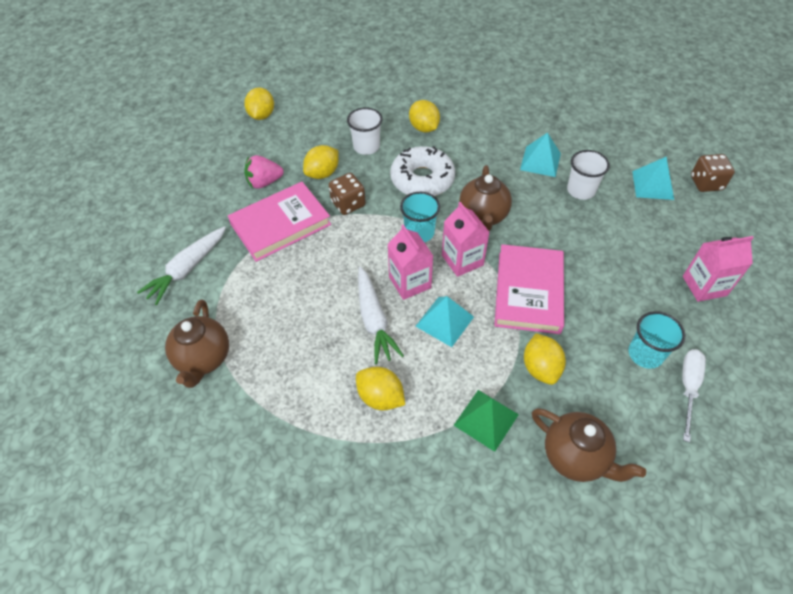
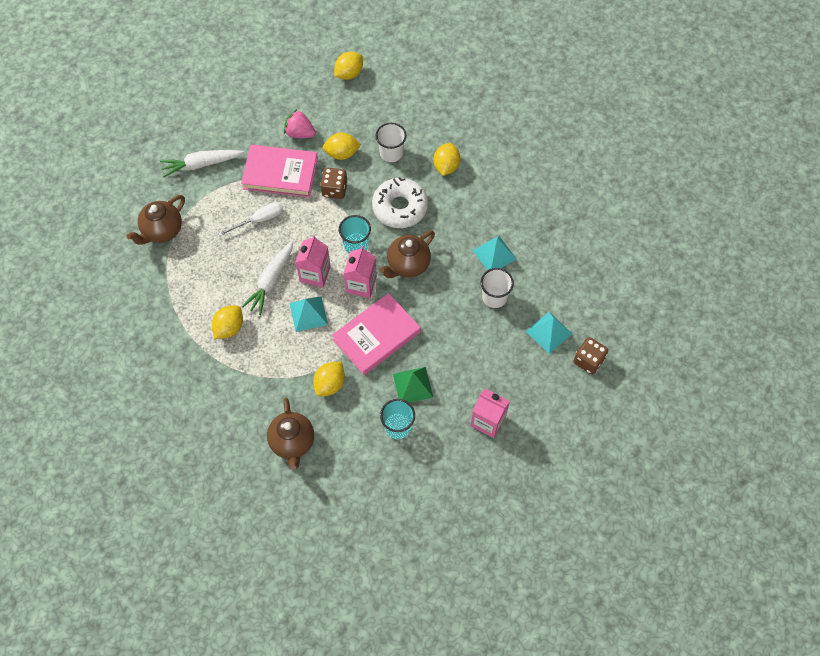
camera: 40 degrees right, 10 degrees up
(380, 397) = (229, 328): yellow lemon -> yellow lemon turned 45 degrees clockwise
(486, 419) = (269, 385): green pyramid -> green pyramid (413, 385)
(688, 387) = (397, 463): white screwdriver -> white screwdriver (259, 220)

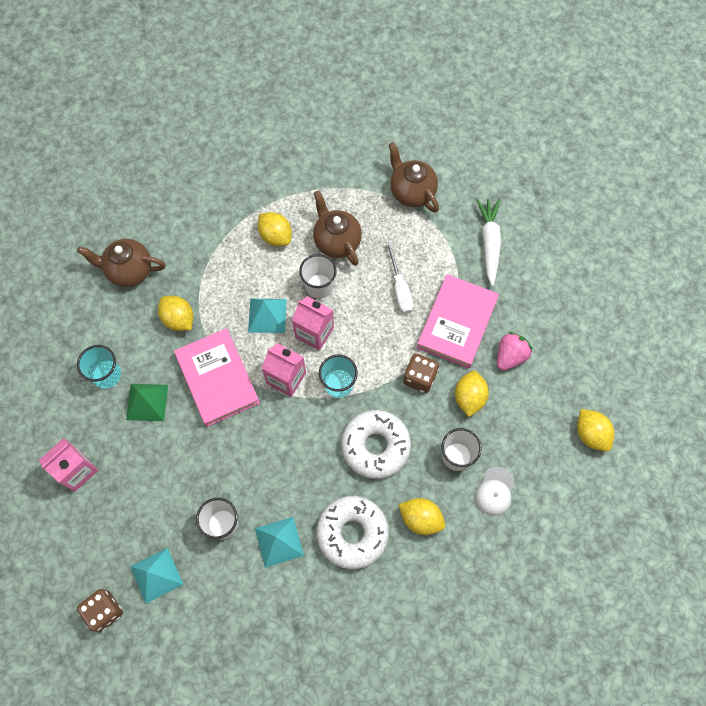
camera: 105 degrees right, 5 degrees up
(271, 281) = (319, 286): white carrot -> white cup
(408, 265) = (295, 435): brown teapot -> brown teapot (336, 241)
(410, 124) = (495, 491): none -> white cap
(471, 207) = (352, 533): none -> white donut

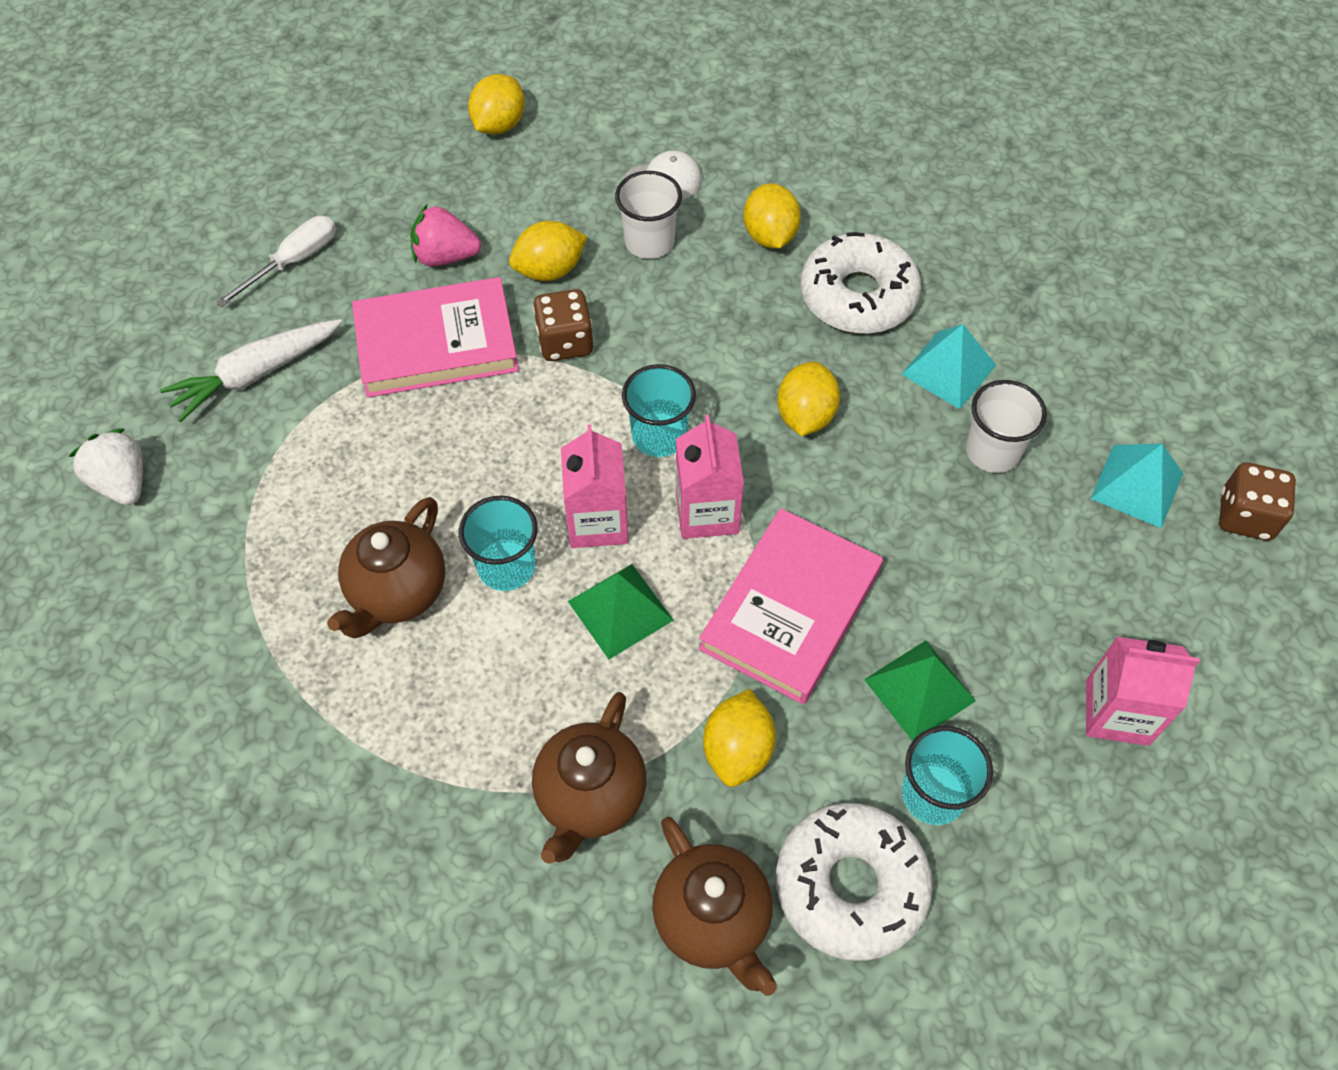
camera: 125 degrees left, 10 degrees down
(267, 315) = (620, 611): turquoise pyramid -> green pyramid
(276, 236) = (453, 701): yellow lemon -> yellow lemon (805, 416)
(319, 286) = (506, 566): white cup -> turquoise cup
(375, 446) = (715, 337): white donut -> white donut (850, 886)
(400, 289) = (428, 448): white screwdriver -> white screwdriver (294, 262)
(411, 192) = (216, 537): brown teapot -> brown teapot (590, 797)
(463, 171) = (123, 482): none -> white strawberry

